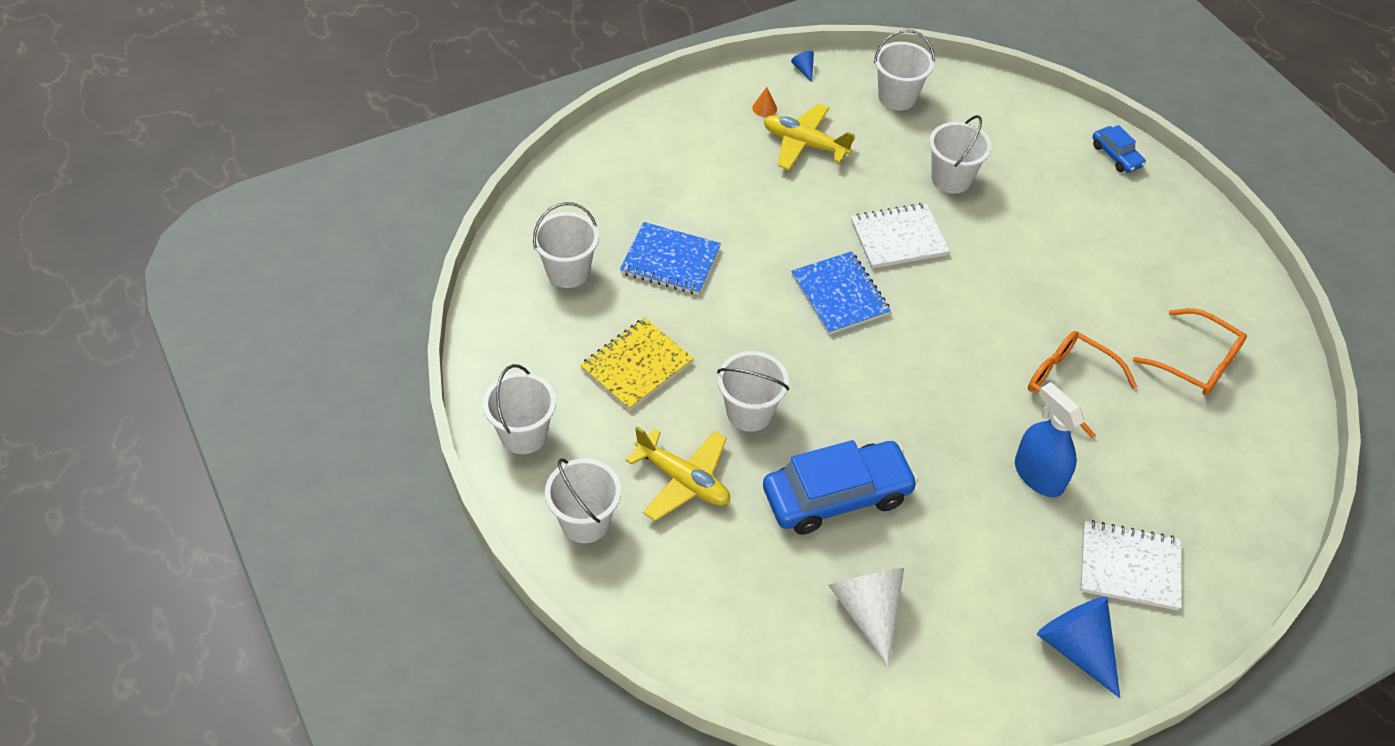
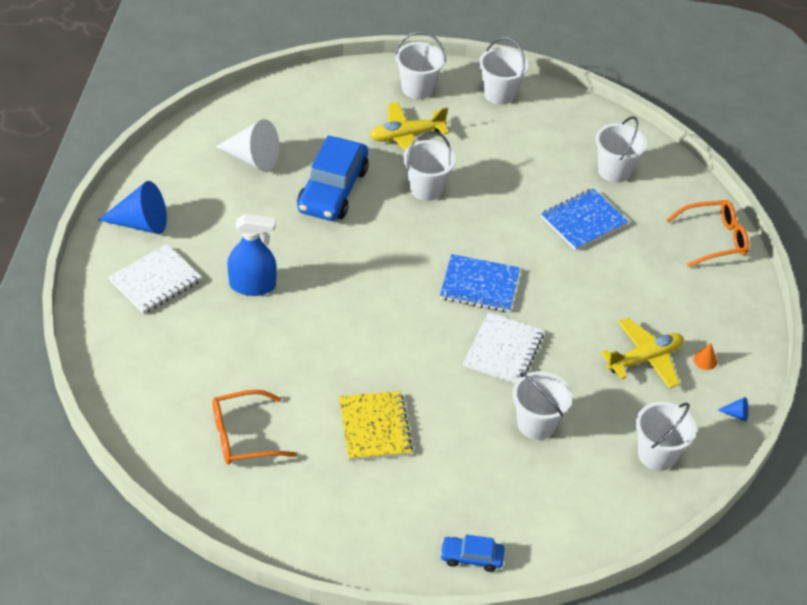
camera: 125 degrees right, 5 degrees down
(636, 366) = (508, 161): yellow notebook -> yellow notebook (375, 428)
(1069, 384) = (297, 351): orange glasses -> orange glasses (714, 239)

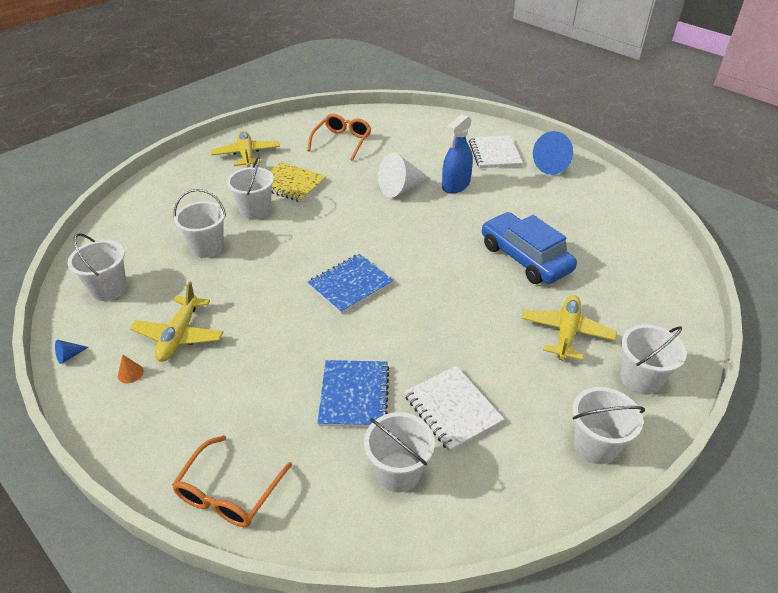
camera: 130 degrees right, 5 degrees down
(252, 158) = (593, 233): white cone -> white cone (401, 188)
(356, 514) = (246, 155): none -> yellow plane
(426, 188) = (485, 311): white bucket -> white bucket (255, 210)
(471, 557) = (168, 178): blue car -> none
(503, 350) = (280, 264): white notebook -> white notebook (452, 409)

